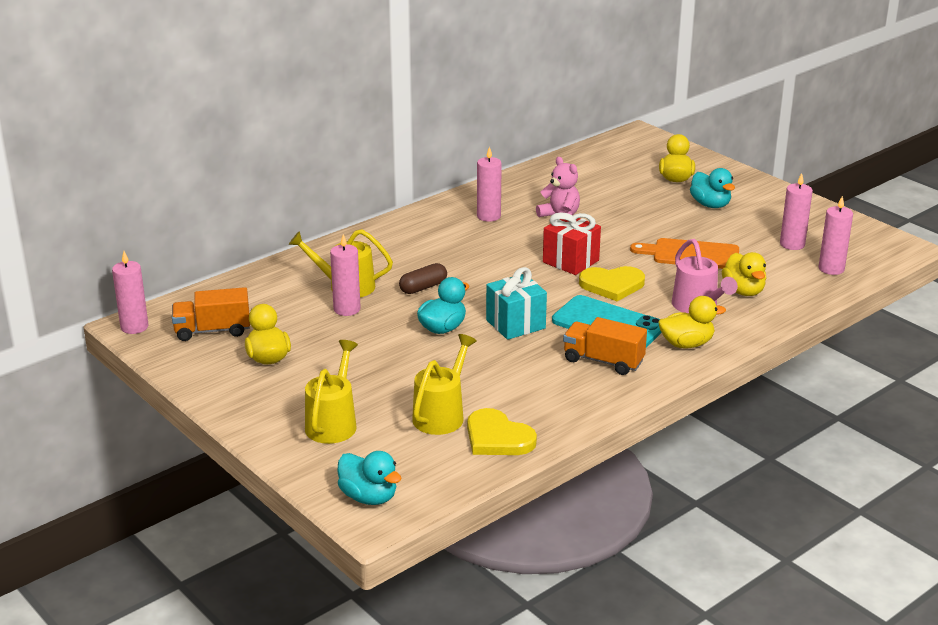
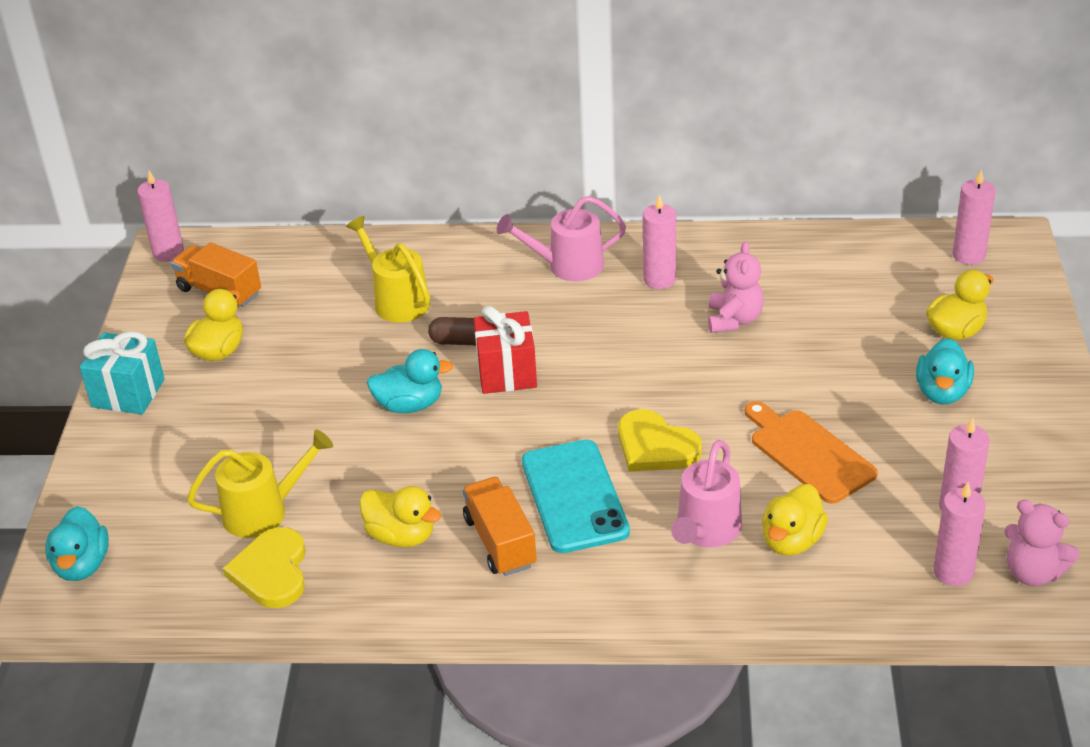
camera: 45 degrees right, 10 degrees up
(333, 422) = (168, 461): yellow watering can -> none
(347, 309) = (359, 330): pink candle -> pink candle (968, 255)
(424, 231) = (567, 266): none -> pink watering can
(515, 324) = (483, 441): turquoise gift -> turquoise gift (128, 393)
(570, 261) = (658, 388): red gift -> red gift (506, 372)
(686, 344) = (617, 574): yellow duck -> yellow duck (401, 536)
(862, 253) = (1033, 572): none -> pink teddy bear

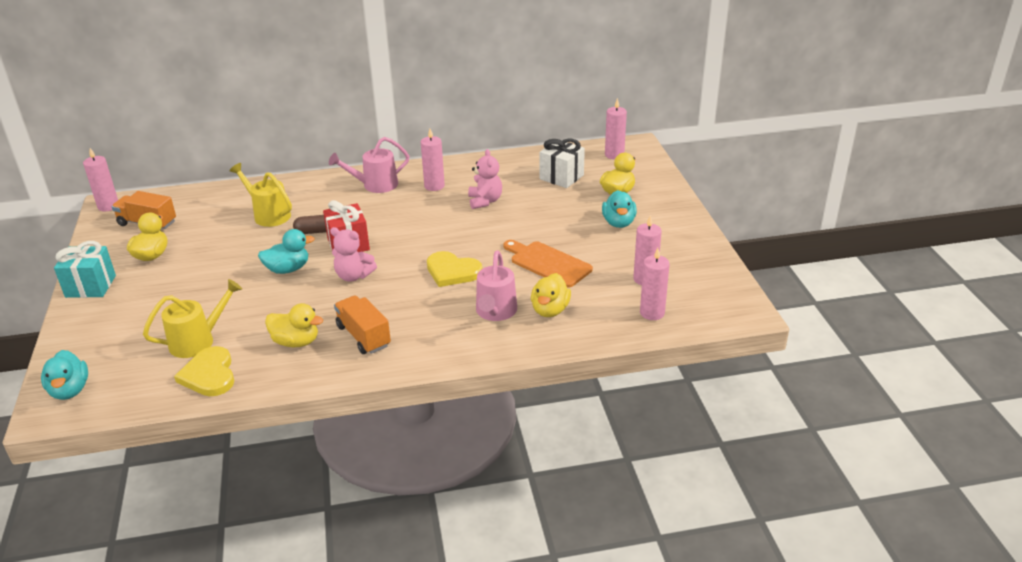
camera: 15 degrees left, 5 degrees down
(574, 496) = (407, 305): turquoise phone -> none
(869, 289) = (561, 177): none -> white gift
(1033, 572) = (699, 307): pink teddy bear -> pink teddy bear (353, 276)

